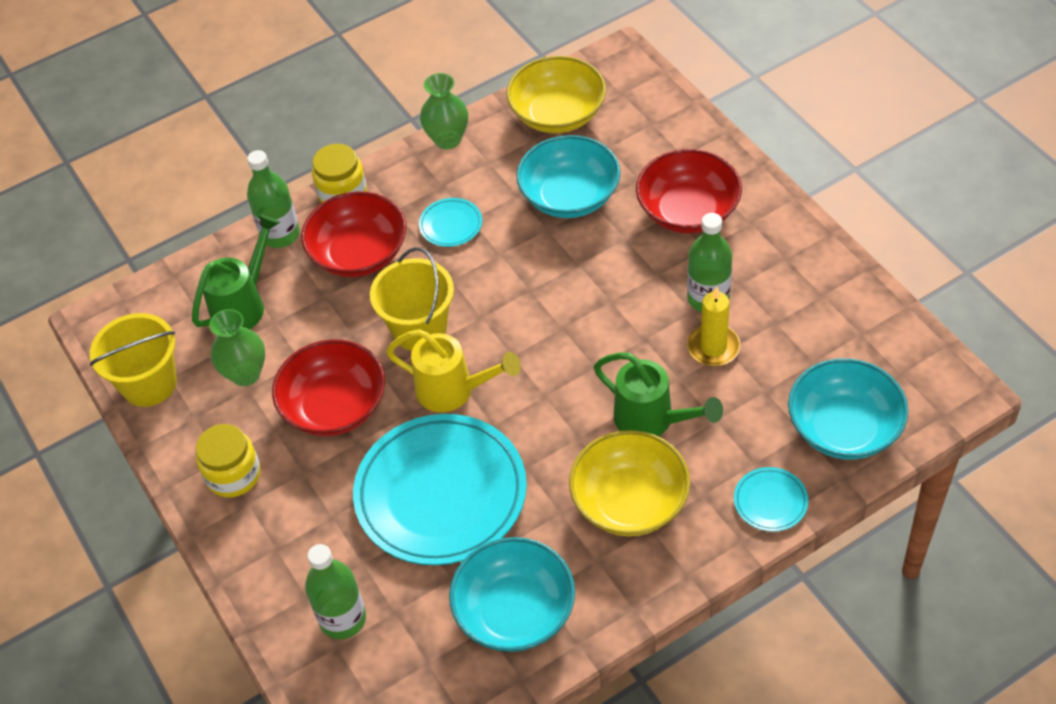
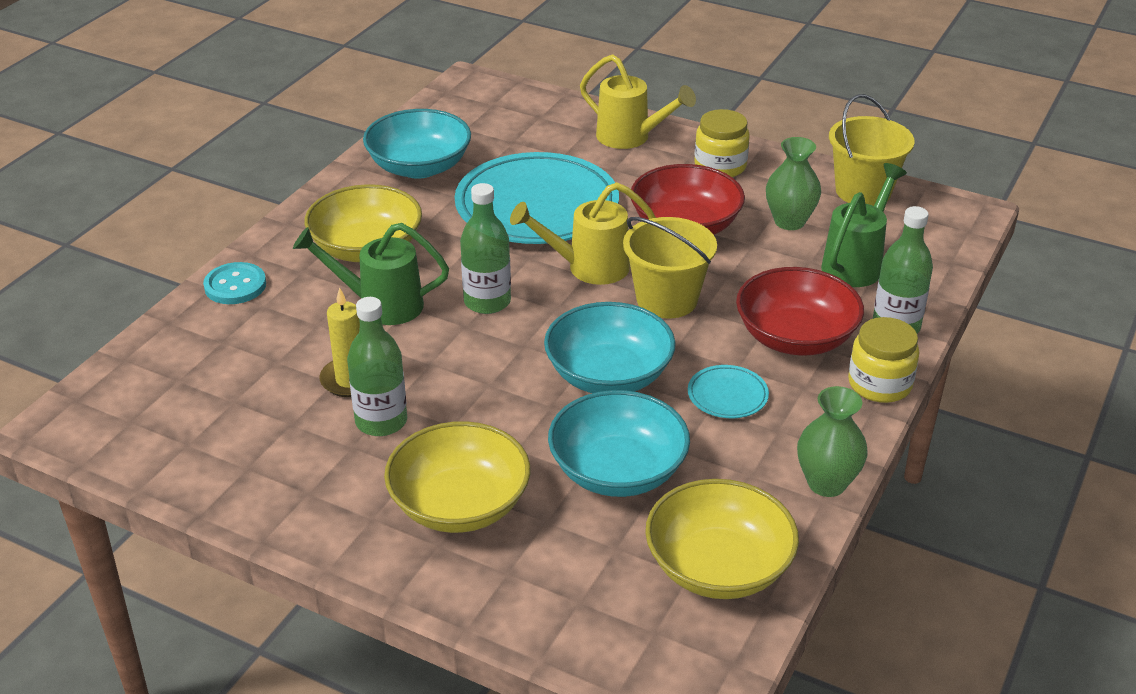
camera: 145 degrees right, 15 degrees down
(243, 304) = (856, 264): green watering can -> green watering can turned 150 degrees counterclockwise
(276, 561) = (630, 138): none -> yellow watering can
(343, 619) = (549, 128): green bottle -> green bottle (487, 302)
(688, 211) = (459, 505): red bowl -> yellow bowl
(770, 501) = (235, 285): turquoise plate -> turquoise button
(844, 428) = (181, 358): turquoise bowl -> turquoise bowl (609, 375)

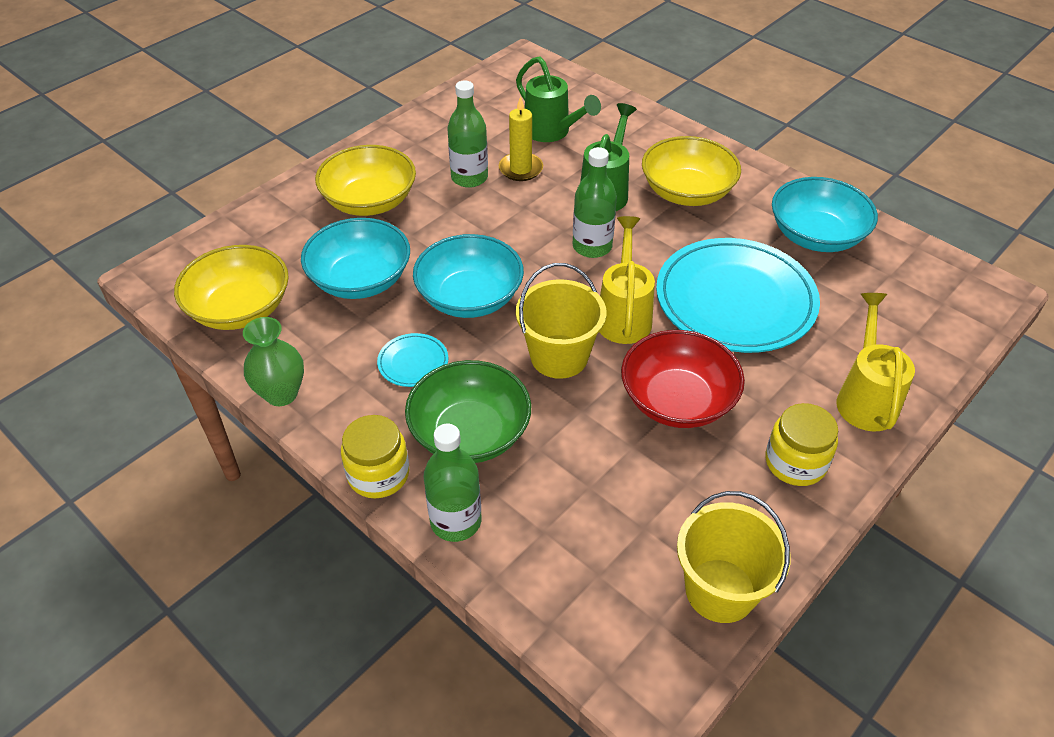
camera: 105 degrees right, 10 degrees up
(235, 285) = (652, 127): turquoise button -> none
(630, 138) = (865, 398): yellow watering can -> yellow watering can turned 135 degrees clockwise
(789, 221) = (668, 492): green vase -> none
(795, 337) = (470, 433): red bowl -> green bowl
(856, 264) = (573, 526): green watering can -> green watering can (551, 132)

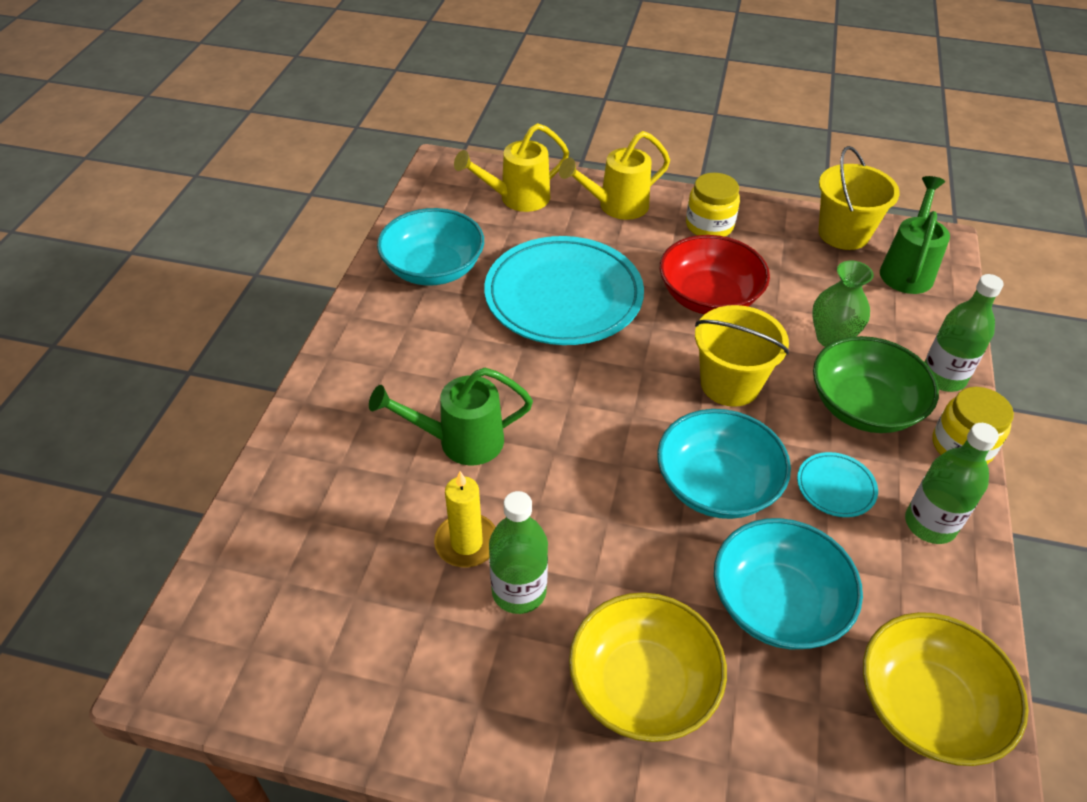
camera: 120 degrees left, 0 degrees up
(281, 394) = (973, 575): green vase -> green vase (831, 338)
(551, 132) = (365, 545): green watering can -> green watering can (907, 269)
(592, 246) = (563, 418): green bottle -> green bottle (930, 524)
(623, 315) = (642, 360): yellow watering can -> yellow watering can (517, 199)
(687, 192) = (419, 374): yellow bowl -> none

